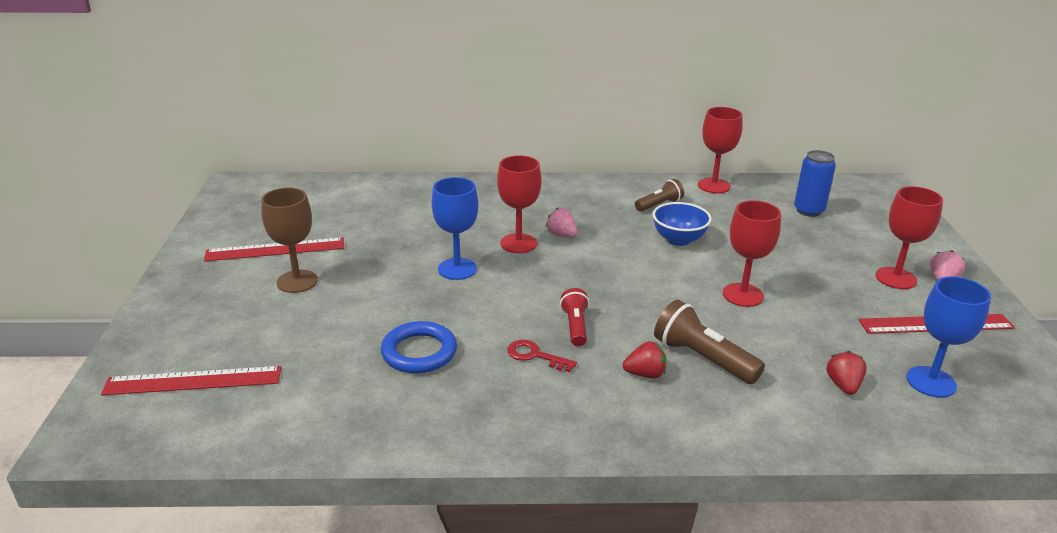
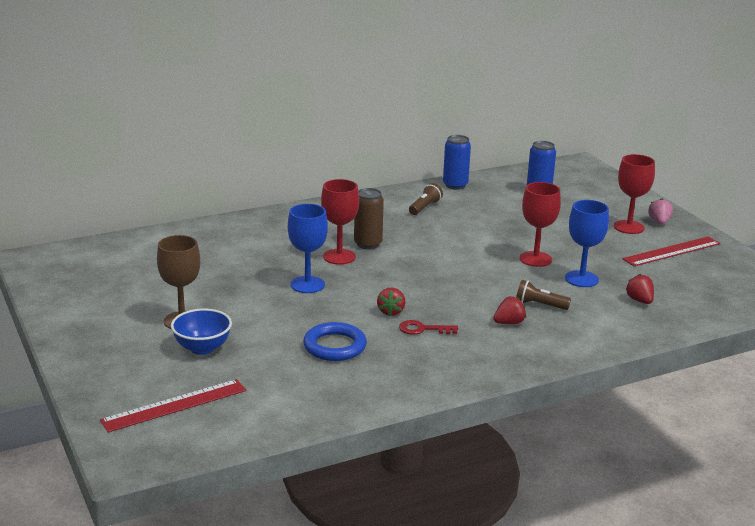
camera: 25 degrees left, 5 degrees down
(275, 249) = (134, 302): red ruler -> none
(517, 323) = (391, 312): none -> red strawberry
(561, 235) = (368, 244): pink strawberry -> brown can
(575, 326) = (435, 304): red flashlight -> none
(678, 240) = (460, 230): blue bowl -> blue bowl (202, 348)
(703, 359) = (539, 305): brown flashlight -> brown flashlight, size x0.63
(714, 186) = (455, 185): red goblet -> blue can
(931, 382) = (690, 286): blue goblet -> blue goblet (581, 279)

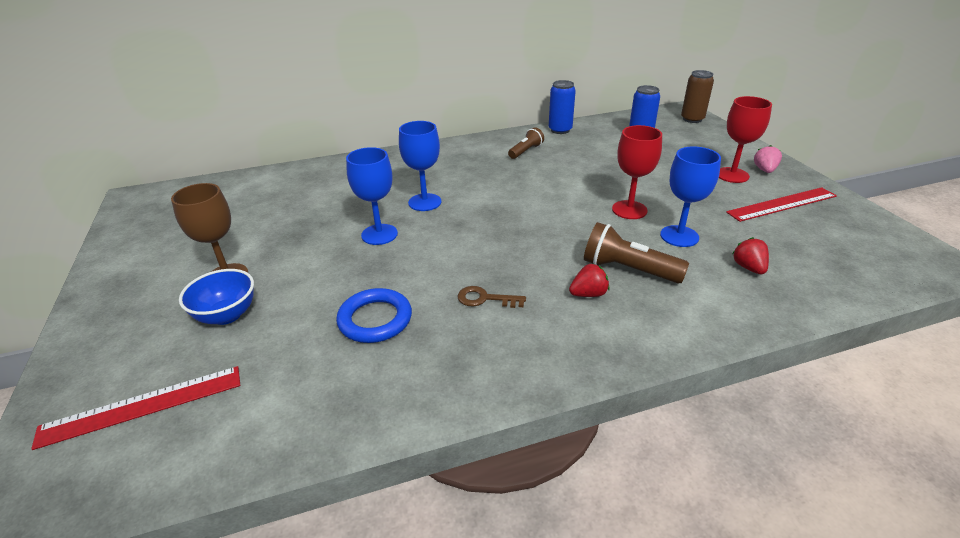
camera: 10 degrees right, 10 degrees up
(339, 257) = (425, 202): red goblet -> blue goblet
(368, 244) = (458, 189): brown can -> brown can (692, 119)
(391, 312) = (456, 272): red strawberry -> none
(423, 329) = (485, 299): red key -> brown key
(539, 305) = (628, 269): brown flashlight -> brown flashlight, size x1.59

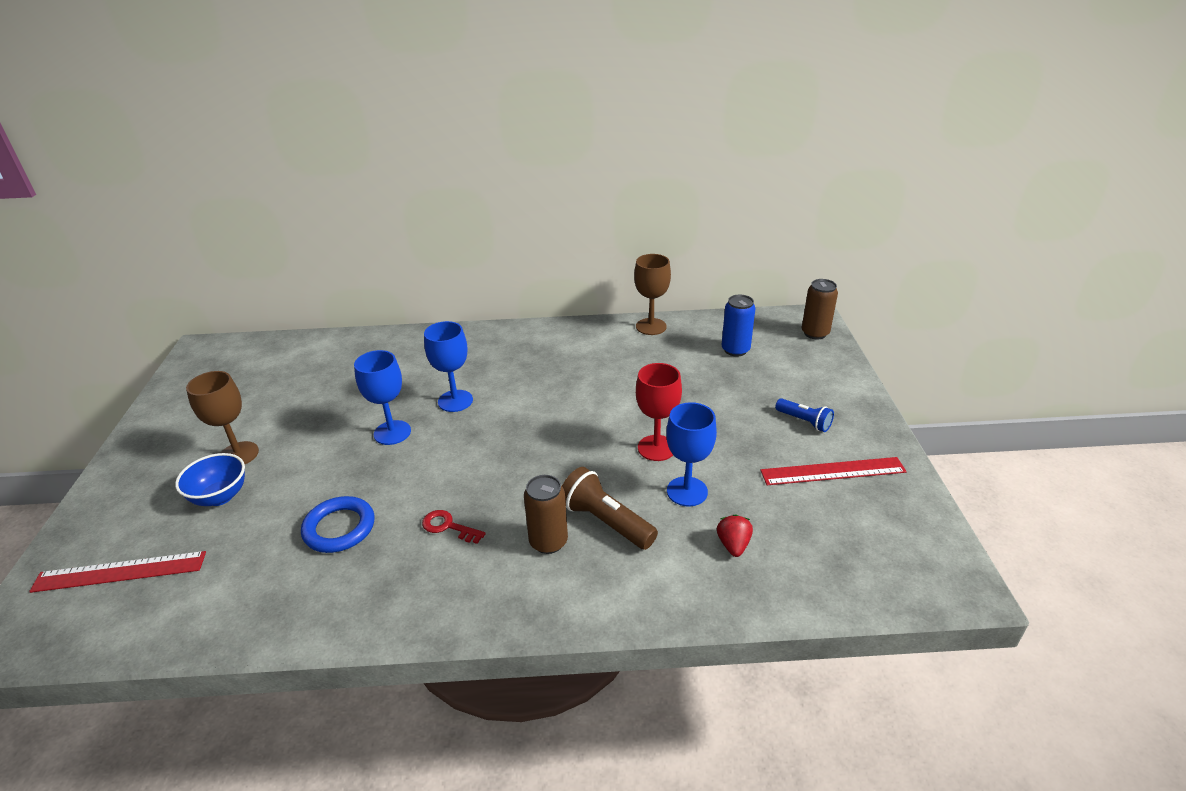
camera: 15 degrees right, 0 degrees up
(485, 299) = (448, 526): brown key -> red key
(526, 151) = (595, 351): brown flashlight -> none
(560, 130) = (651, 326): blue can -> brown goblet
(588, 294) = (548, 542): red strawberry -> brown can
(732, 175) = (804, 421): red goblet -> blue flashlight
(764, 170) = (848, 421): pink strawberry -> none

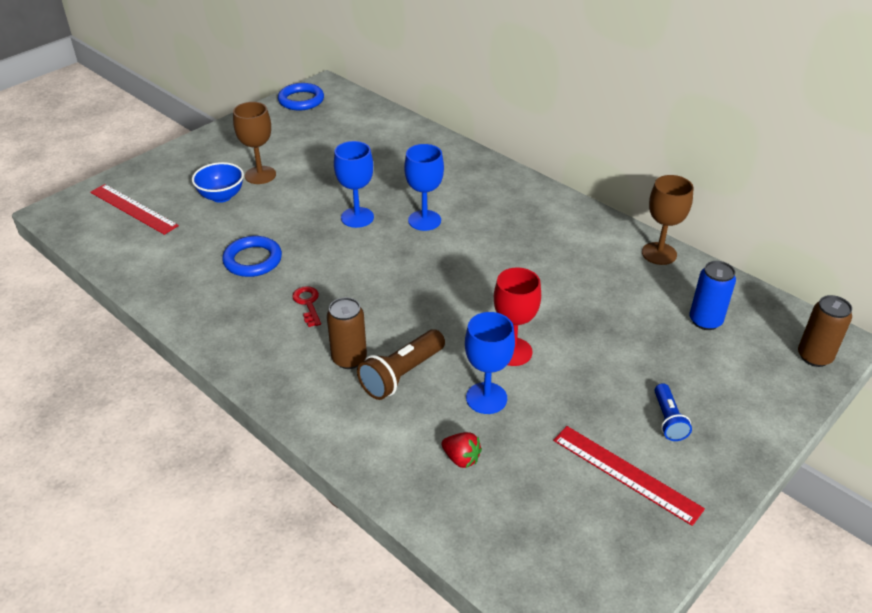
camera: 45 degrees right, 5 degrees up
(191, 371) = (301, 100): none -> blue ring
(606, 522) = (401, 374): brown flashlight -> brown flashlight turned 135 degrees counterclockwise
(733, 545) = (461, 458): red strawberry -> red strawberry turned 75 degrees clockwise

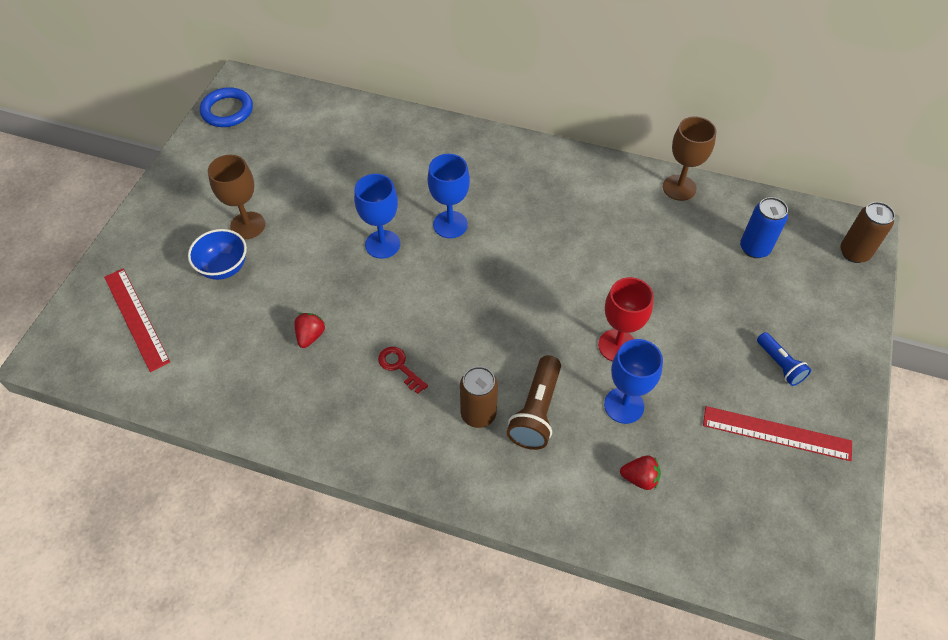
camera: 25 degrees left, 15 degrees up
(133, 209) = (136, 318): red ruler -> red ruler turned 45 degrees clockwise
(253, 260) = (310, 336): blue ring -> red strawberry

